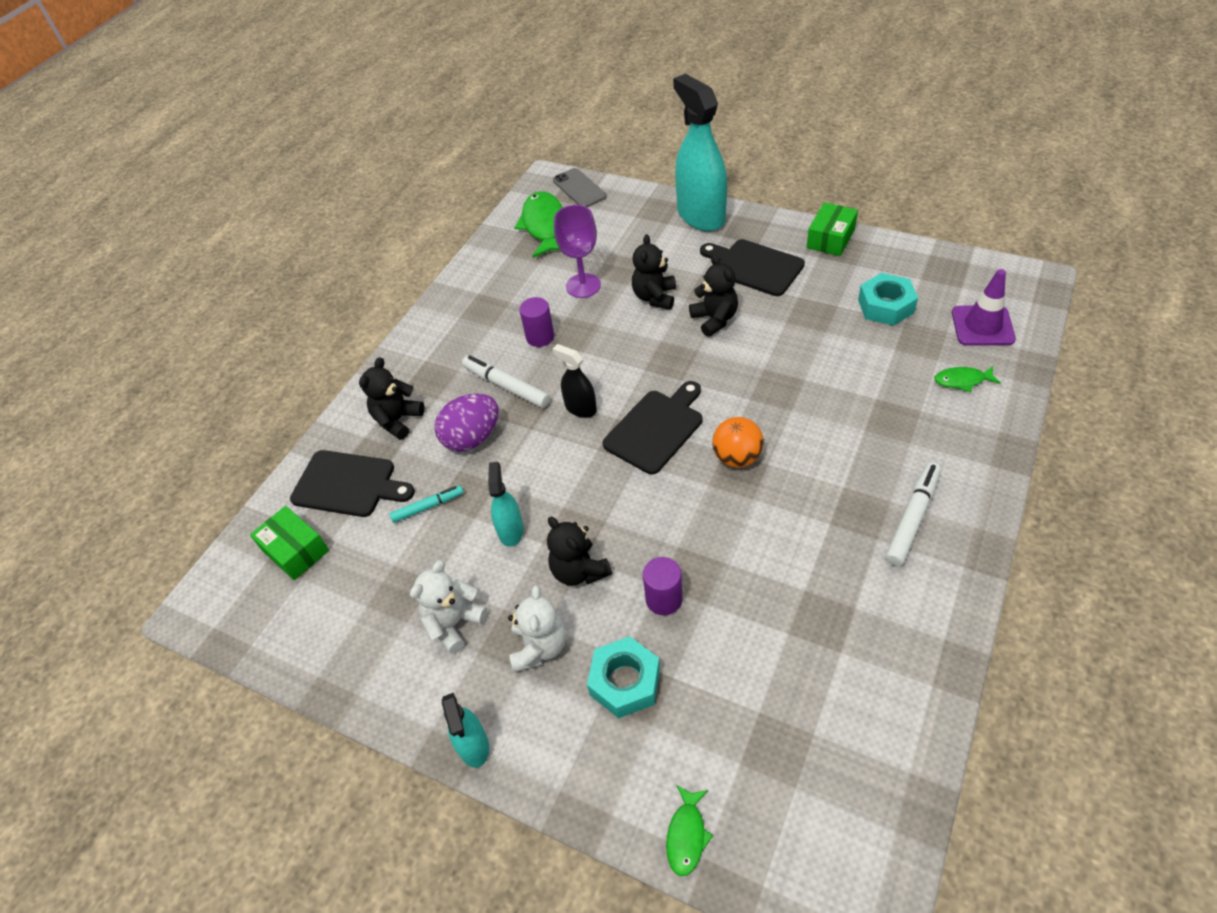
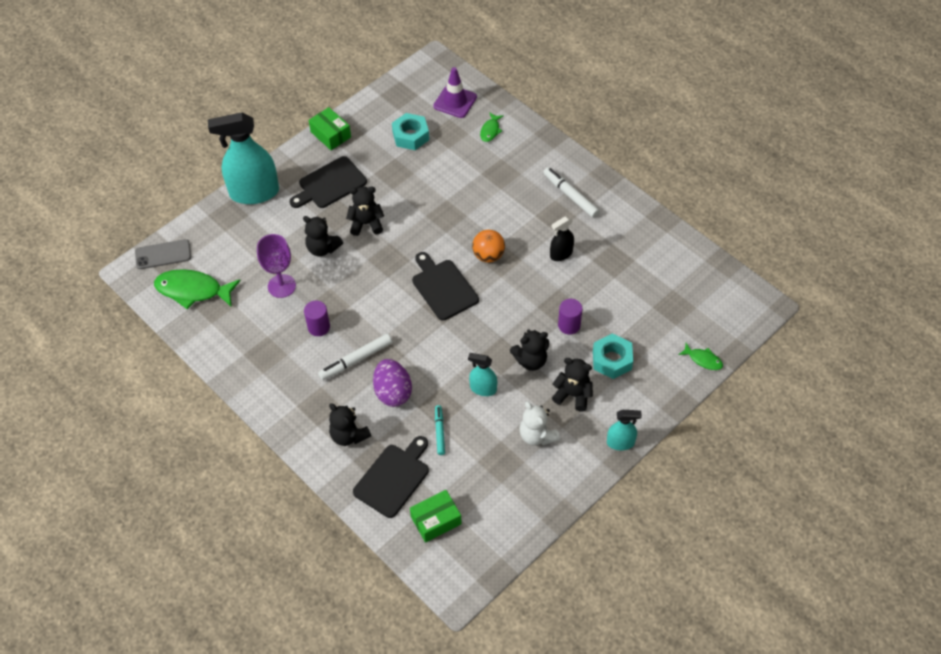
camera: 75 degrees left, 5 degrees up
(539, 647) = (573, 395): white teddy bear -> black teddy bear
(580, 408) = (402, 322): black spray bottle -> black spray bottle (561, 254)

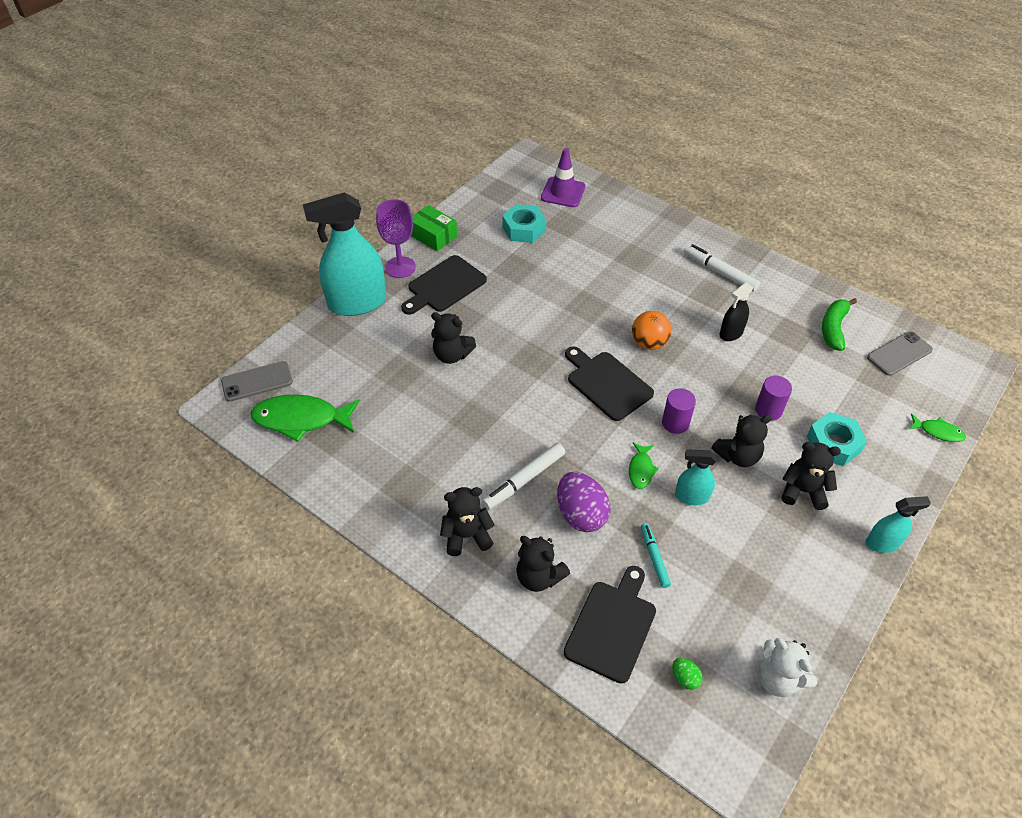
camera: 10 degrees left, 5 degrees down
(281, 286) = (411, 402): purple goblet -> purple goblet (400, 267)
(319, 327) = (468, 445): purple cylinder -> purple cylinder (675, 423)
(366, 224) = (497, 323): black teddy bear -> black teddy bear (467, 536)
(436, 520) = (685, 678): green box -> green egg
(490, 130) = (610, 216): green fish -> green fish (641, 470)
(537, 435) = (777, 547): white teddy bear -> white teddy bear (778, 679)
(651, 259) = (833, 328): none -> green banana
(699, 288) = (899, 354): none -> grey phone

